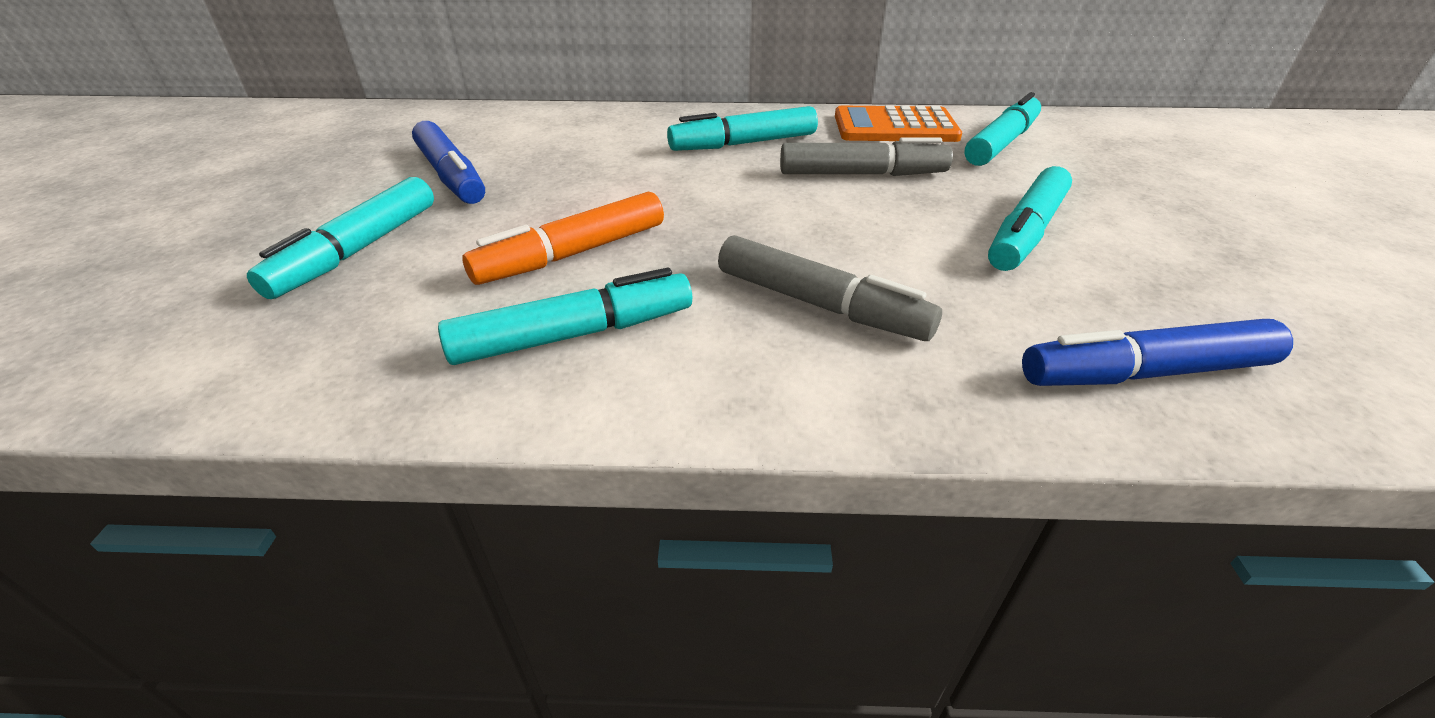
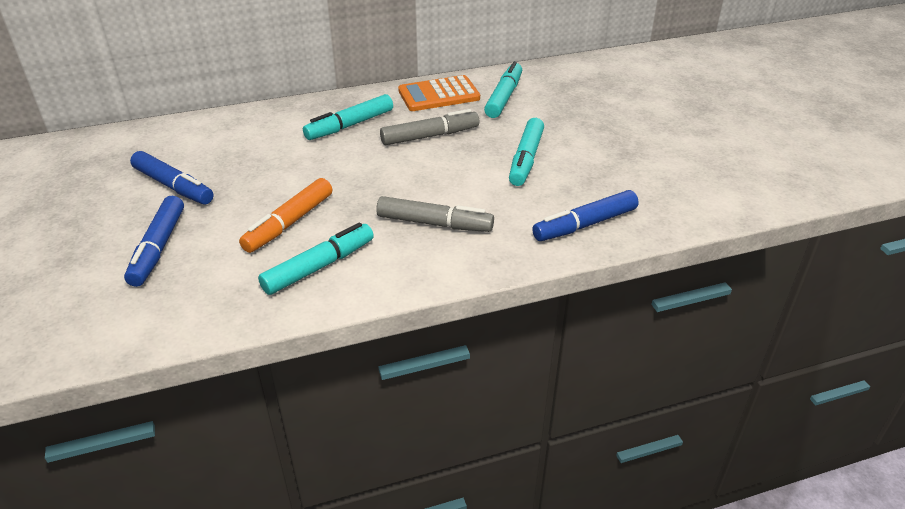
camera: 20 degrees left, 0 degrees up
(357, 250) = (158, 248): turquoise marker -> blue marker

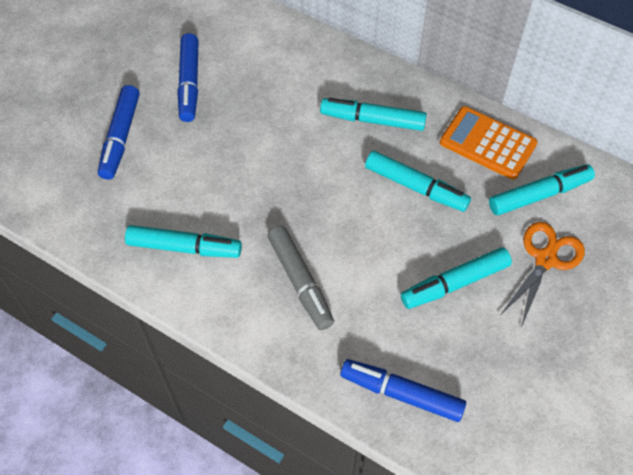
camera: 50 degrees right, 20 degrees up
(158, 248) = (120, 137): blue marker -> blue marker turned 45 degrees counterclockwise
(289, 223) = (214, 188): orange marker -> none
(430, 136) = (416, 187): grey marker -> turquoise marker
(553, 118) = (545, 259): none -> orange scissors

